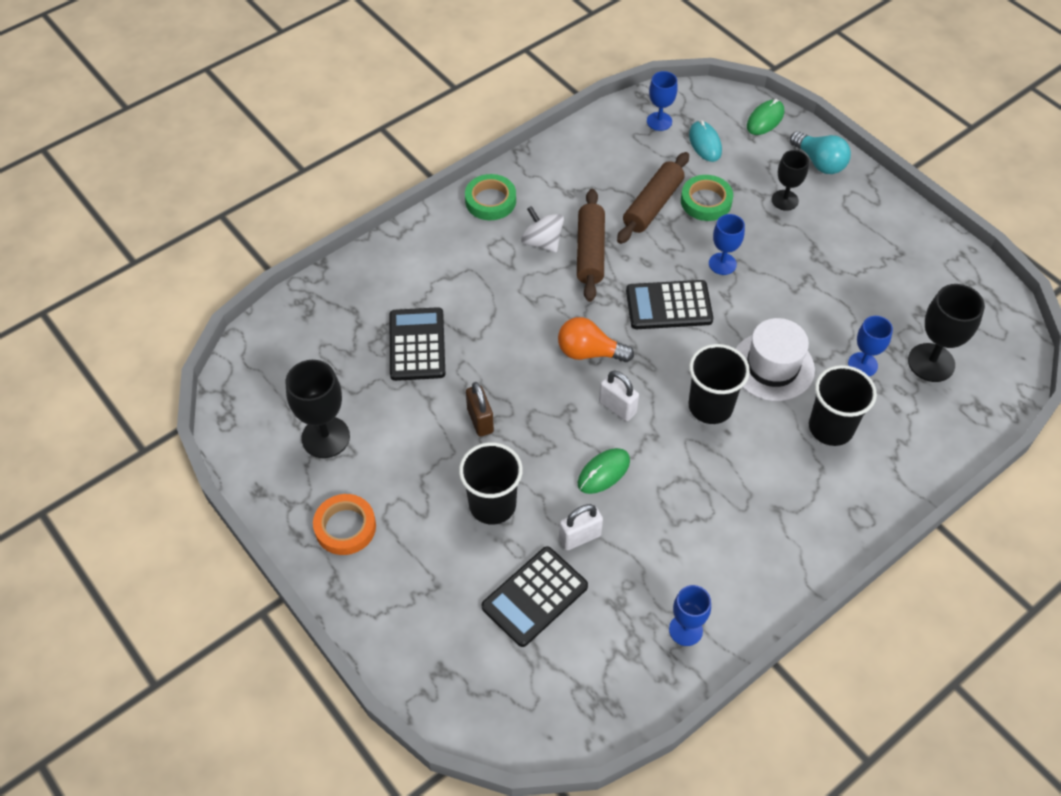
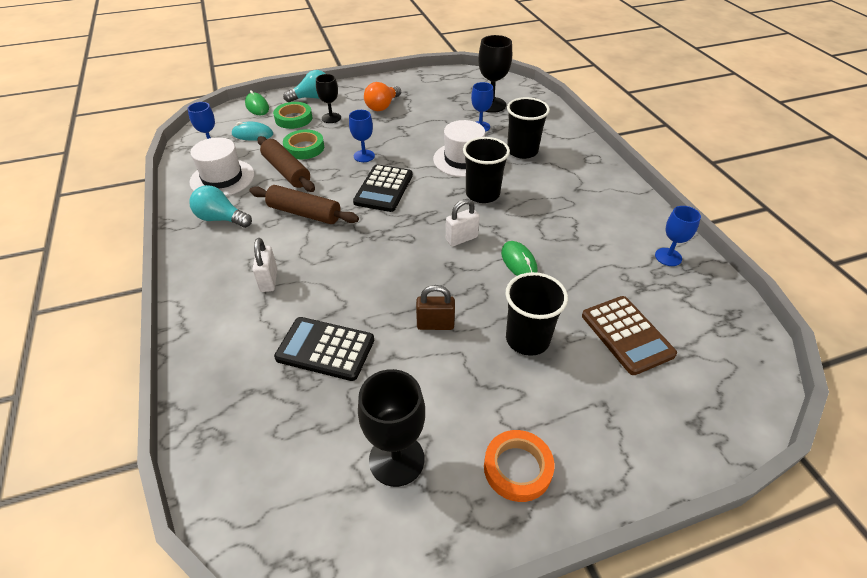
camera: 70 degrees left, 10 degrees down
(490, 201) = (202, 255): green tape -> green tape (293, 118)
(534, 596) = (627, 335): black calculator -> brown calculator
(542, 242) = (273, 236): white spinning top -> none
(548, 189) = (221, 219): none -> turquoise light bulb
(580, 537) = (575, 292): white padlock -> white padlock (269, 280)
(589, 352) = (401, 239): orange light bulb -> orange light bulb (382, 106)
(611, 157) = (222, 178): none -> white hat

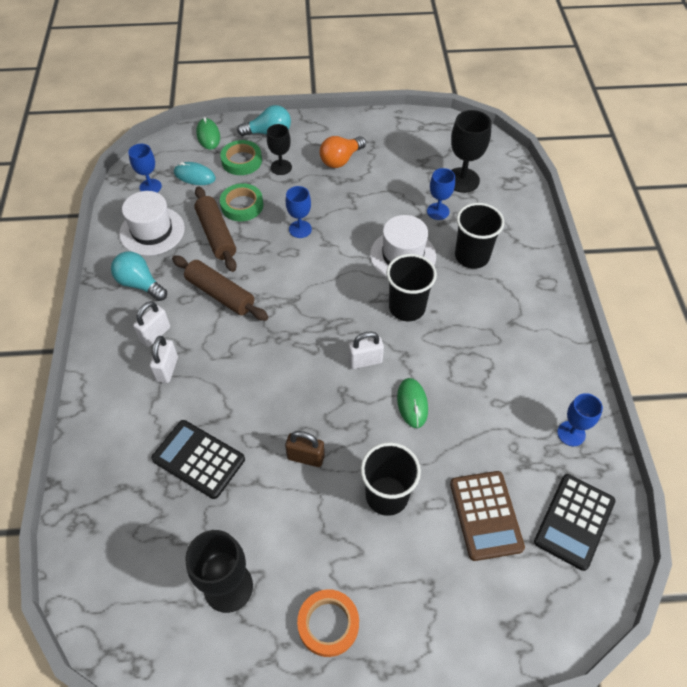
camera: 15 degrees right, 10 degrees up
(248, 255) = (155, 334): none -> white padlock
(383, 189) = (307, 279): black calculator -> black calculator (574, 521)

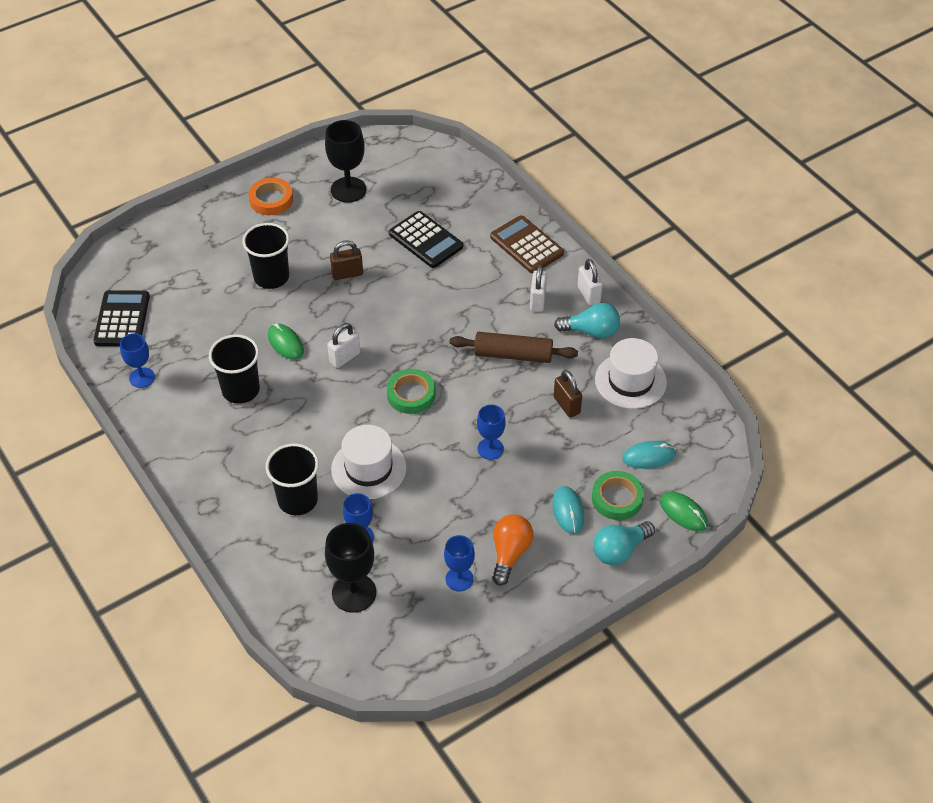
camera: 150 degrees right, 5 degrees down
(150, 187) = (680, 423): blue goblet -> blue goblet (459, 579)
(167, 369) = (503, 282): white padlock -> white padlock (588, 294)
(198, 459) = (426, 240): black calculator -> black calculator turned 45 degrees clockwise
(216, 235) = (566, 405): brown rolling pin -> brown padlock
(242, 205) = (569, 447): green tape -> green tape (411, 394)
(281, 167) = (568, 511): black goblet -> turquoise mouse
(407, 307) = (334, 418): black cup -> black cup (240, 390)
(485, 515) = (191, 296): brown calculator -> brown calculator (526, 245)

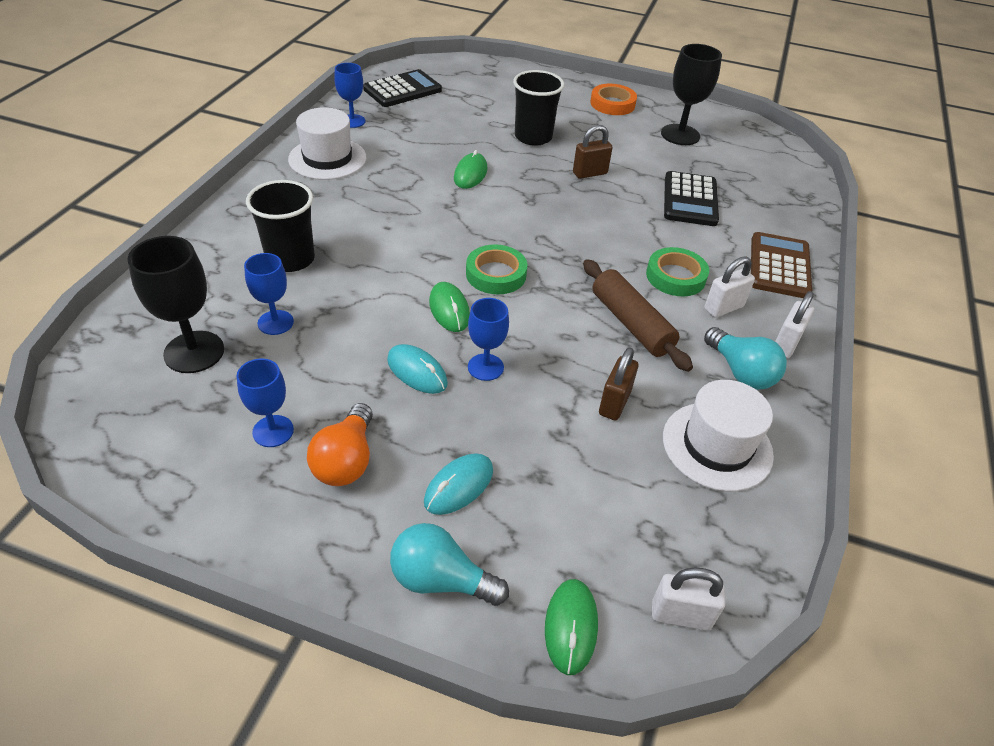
camera: 50 degrees right, 5 degrees down
(240, 390) = (391, 173): black cup -> none
(345, 357) = (493, 213): white padlock -> white padlock (680, 615)
(347, 274) = (590, 173): brown padlock -> brown padlock turned 60 degrees counterclockwise
(368, 468) = (372, 288): white hat -> white hat (327, 158)
(424, 438) = (449, 309): none -> green mouse
(510, 553) = (346, 460): orange light bulb -> orange light bulb turned 120 degrees clockwise
(617, 498) = (524, 529): green tape -> green tape (675, 276)
(648, 456) = (624, 529): turquoise mouse -> turquoise mouse (417, 372)

